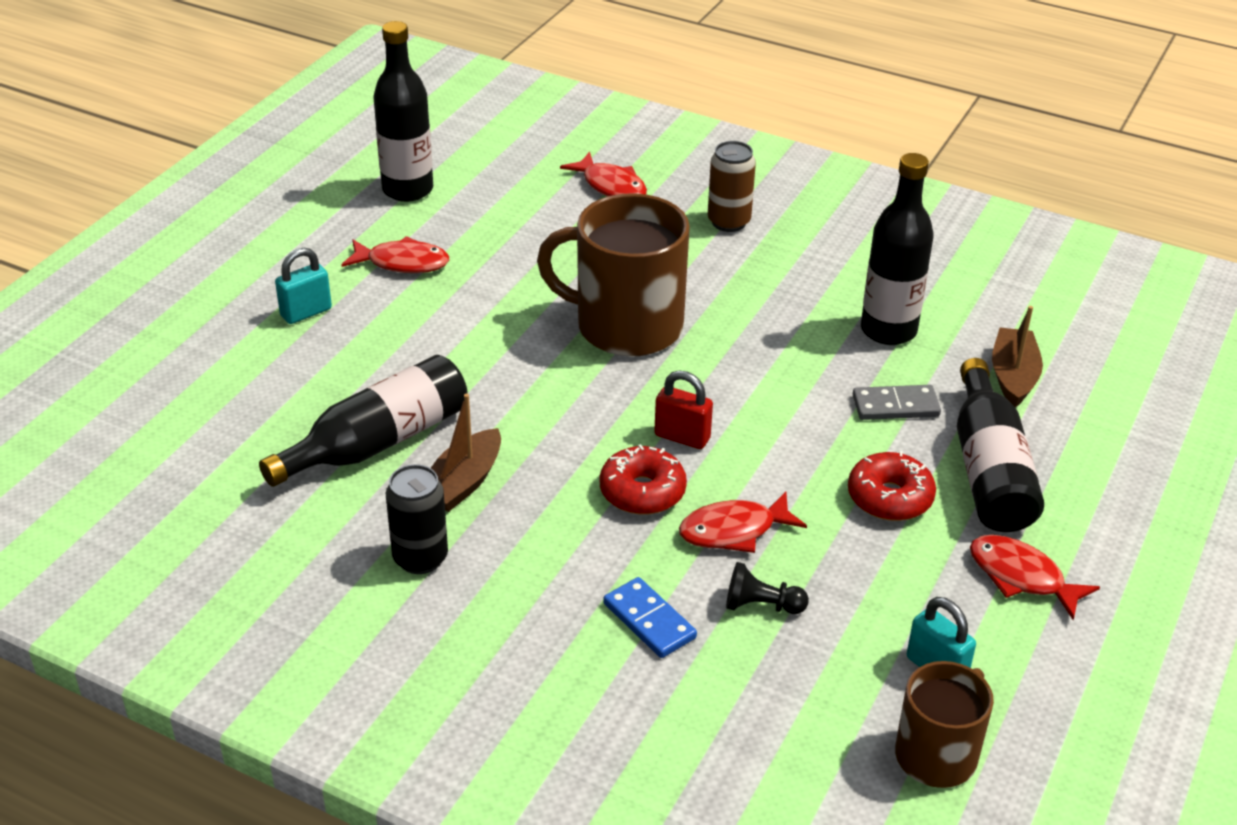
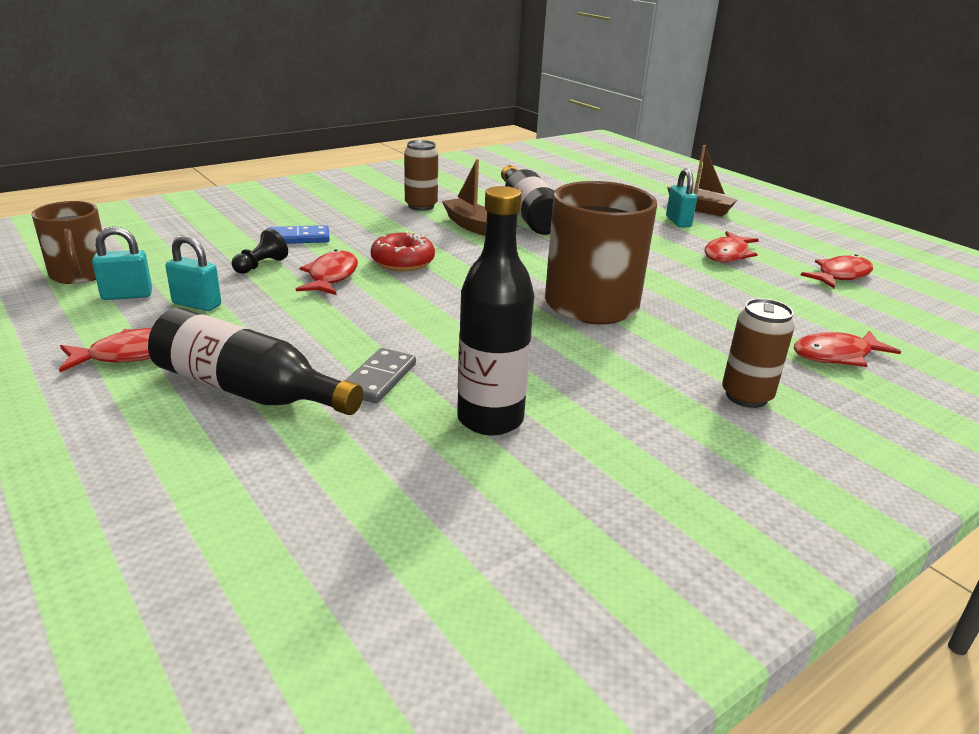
camera: 115 degrees right, 10 degrees down
(407, 190) = (840, 275): black bottle -> red fish
(420, 558) = (421, 206): black can -> brown can
(682, 437) = (441, 287): red padlock -> none
(889, 498) = (283, 335): red donut -> none
(897, 597) = (197, 304): none -> turquoise padlock
(1013, 376) = (344, 465): brown boat -> brown boat (700, 209)

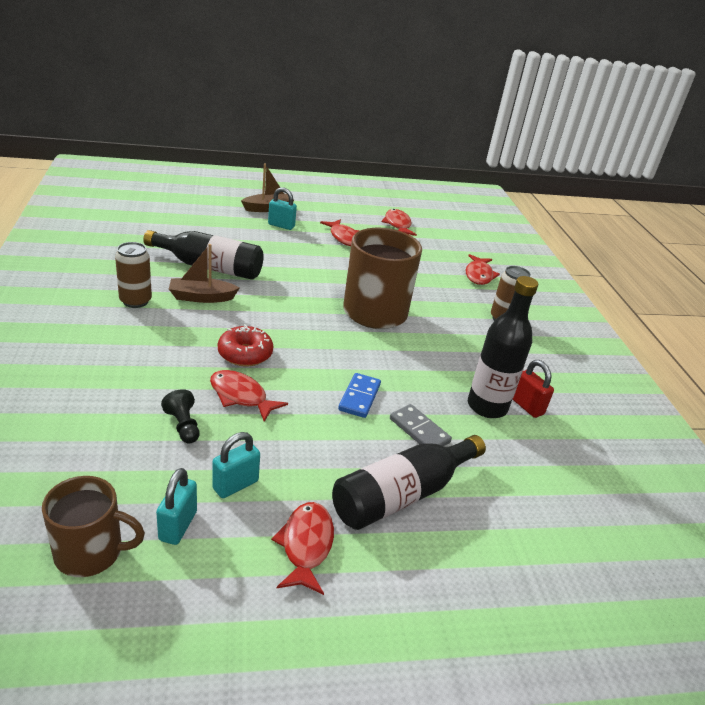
camera: 65 degrees left, 5 degrees up
(298, 238) = (140, 386): blue domino -> blue domino (359, 397)
(534, 454) = (527, 406): none -> red padlock

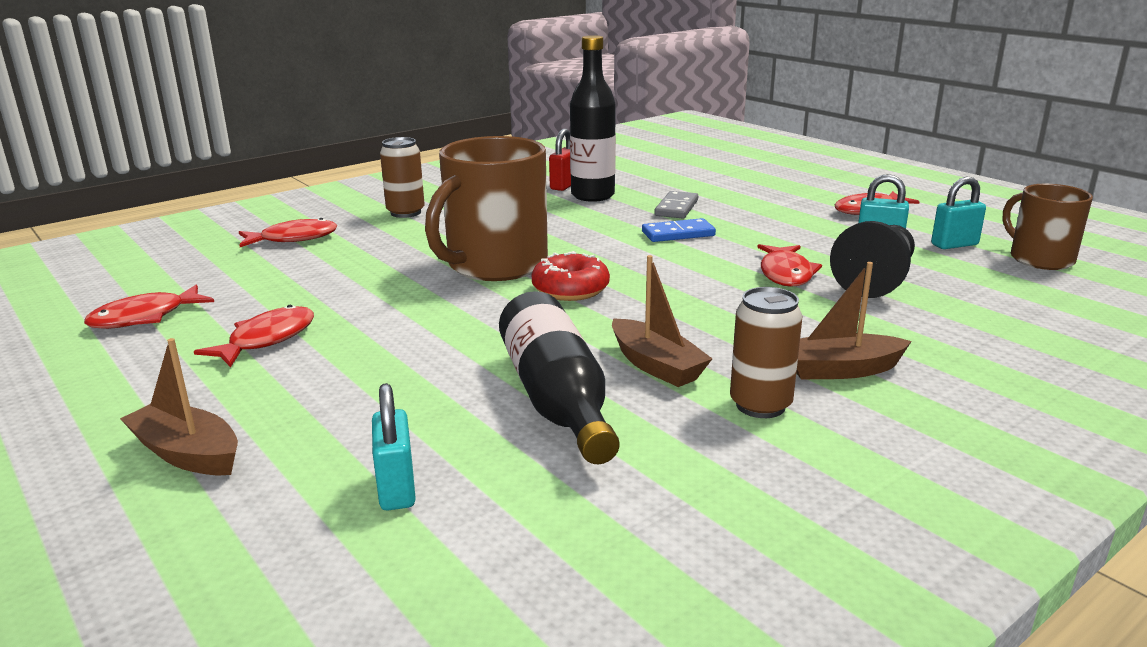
camera: 115 degrees left, 10 degrees down
(124, 336) = (840, 370): none -> brown boat
(183, 426) = (876, 280): black pawn -> black pawn, size x1.85
(245, 354) = (719, 295): red donut -> red donut (570, 289)
(281, 225) = (277, 406): turquoise padlock -> turquoise padlock (396, 489)
(402, 494) = (760, 199): black bottle -> none

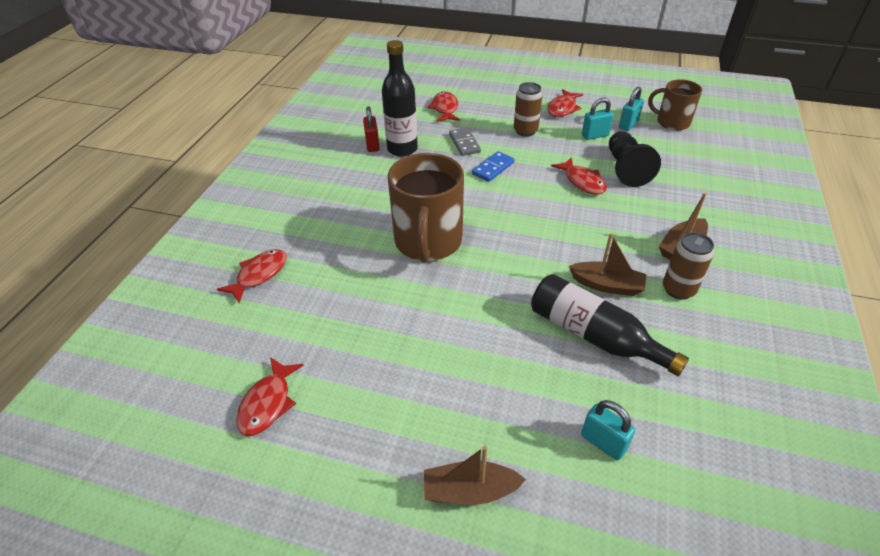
camera: 35 degrees left, 20 degrees up
(267, 339) = (381, 377): red fish -> red fish (445, 109)
(405, 212) = (303, 214): brown can -> brown can (525, 131)
(570, 289) = (496, 244): red donut -> none

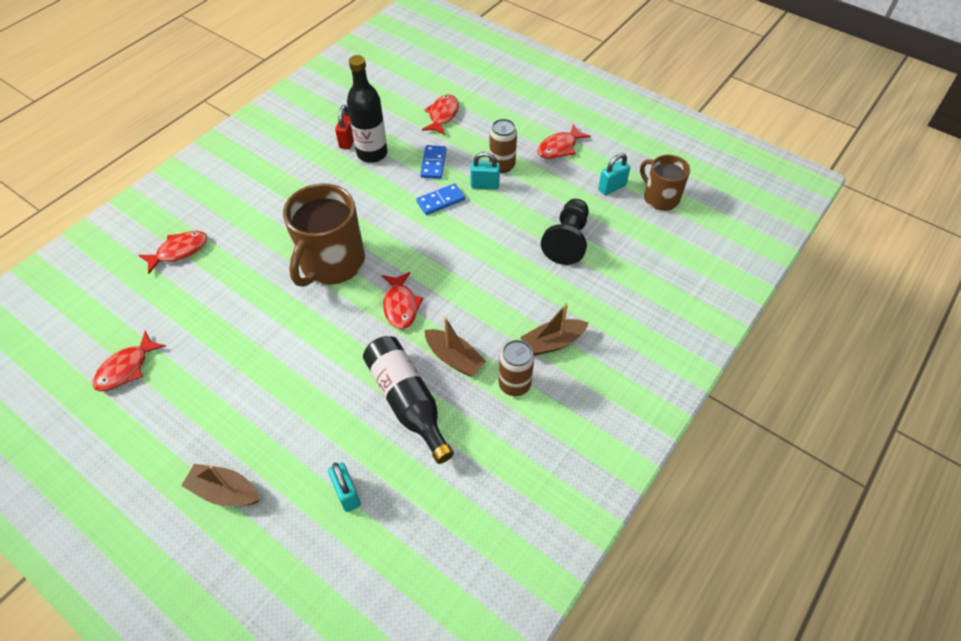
camera: 20 degrees right, 10 degrees up
(464, 143) = (433, 163): grey domino -> blue domino
(582, 182) = (514, 242): red fish -> red fish (401, 306)
(595, 135) = (567, 191): turquoise padlock -> turquoise padlock (485, 185)

